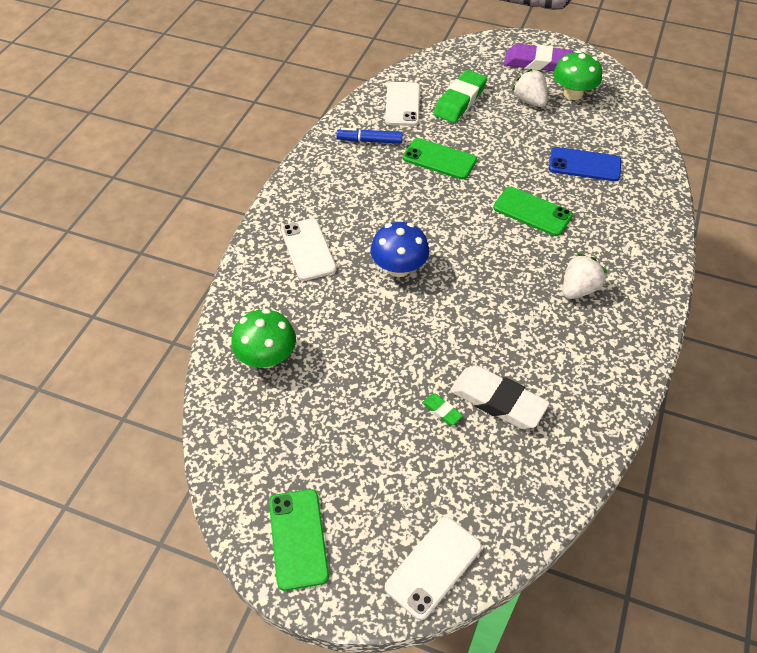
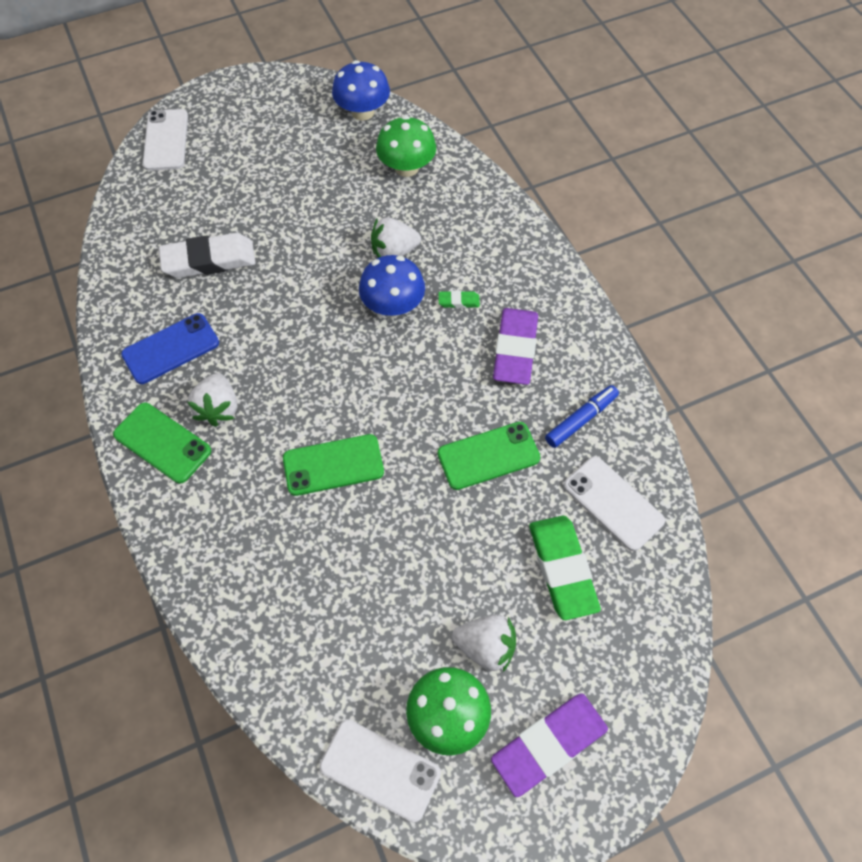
camera: 135 degrees right, 10 degrees up
(233, 440) = (362, 112): none -> blue mushroom
(298, 538) = (262, 98): green phone -> green phone (162, 442)
(308, 249) = (484, 262): white phone -> white phone (380, 769)
(356, 301) = (394, 252): none -> white strawberry
(358, 192) = (515, 349): none -> purple eraser
(442, 411) = (244, 224): green eraser -> green eraser (459, 301)
(584, 165) = (332, 585): blue phone -> blue phone (171, 348)

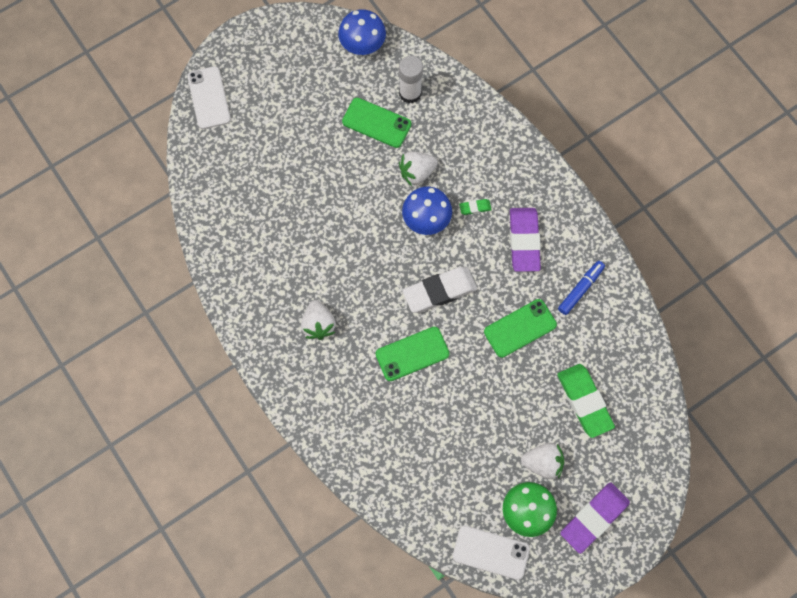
camera: 10 degrees left, 10 degrees up
(162, 442) = (286, 358): green phone -> green phone (376, 123)
(171, 348) = (269, 283): blue phone -> none
(209, 260) = (276, 203): white eraser -> white eraser (439, 291)
(406, 167) = (410, 93): green mushroom -> white glue stick
(613, 503) = (612, 349): white phone -> none

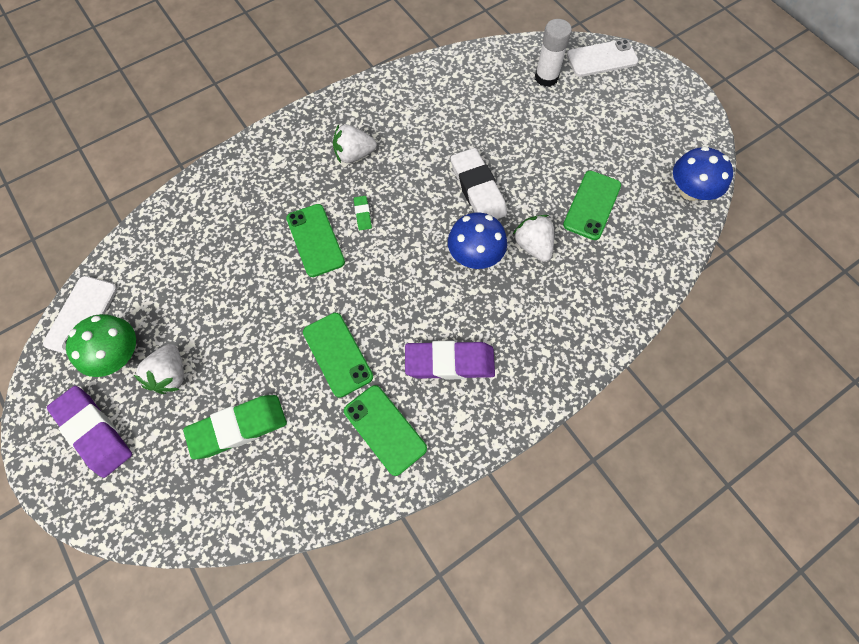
camera: 90 degrees right, 5 degrees down
(410, 93) = (635, 239): white glue stick -> white glue stick (546, 77)
(439, 291) = (387, 268): white eraser -> white eraser (477, 189)
(475, 208) = (492, 307): green eraser -> green eraser (363, 214)
(580, 289) = (385, 429): blue marker -> green phone

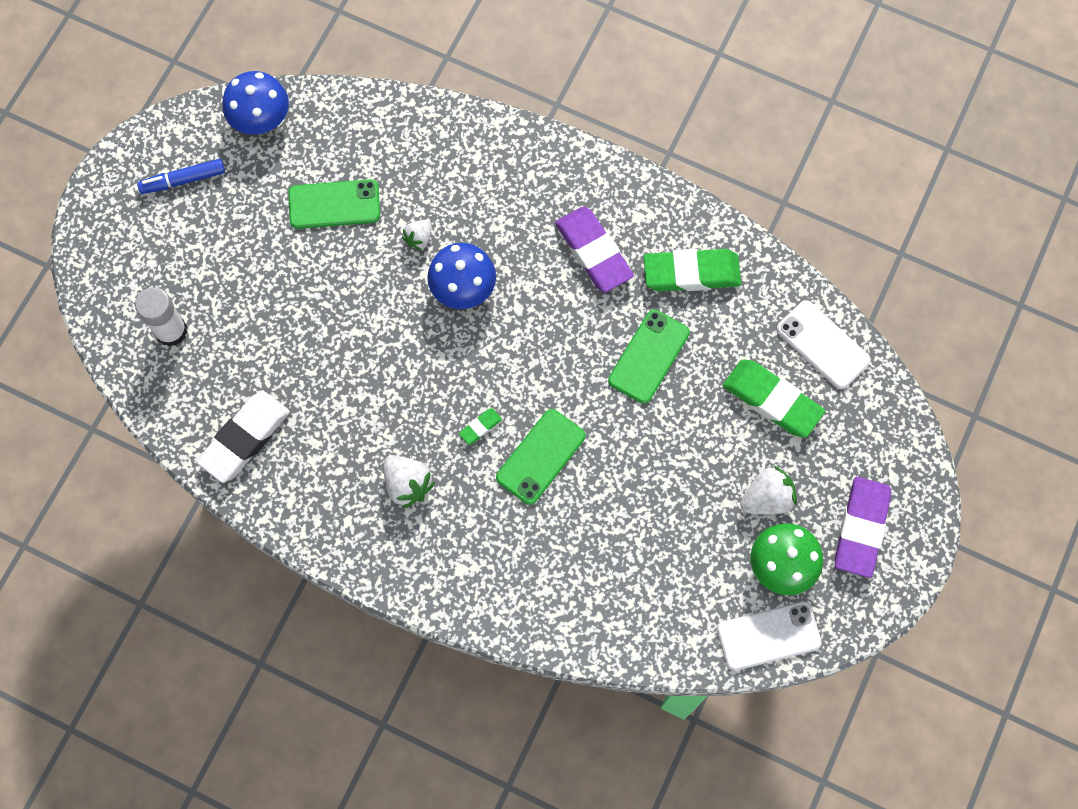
camera: 120 degrees left, 5 degrees up
(385, 429) = (691, 273): green phone -> green eraser
(477, 189) = (379, 326): white eraser -> white eraser (245, 438)
(533, 246) = (419, 238): white strawberry -> white strawberry, size x0.62
(601, 58) = (105, 282): white phone -> white phone (822, 345)
(659, 126) = (183, 180): none -> blue marker

